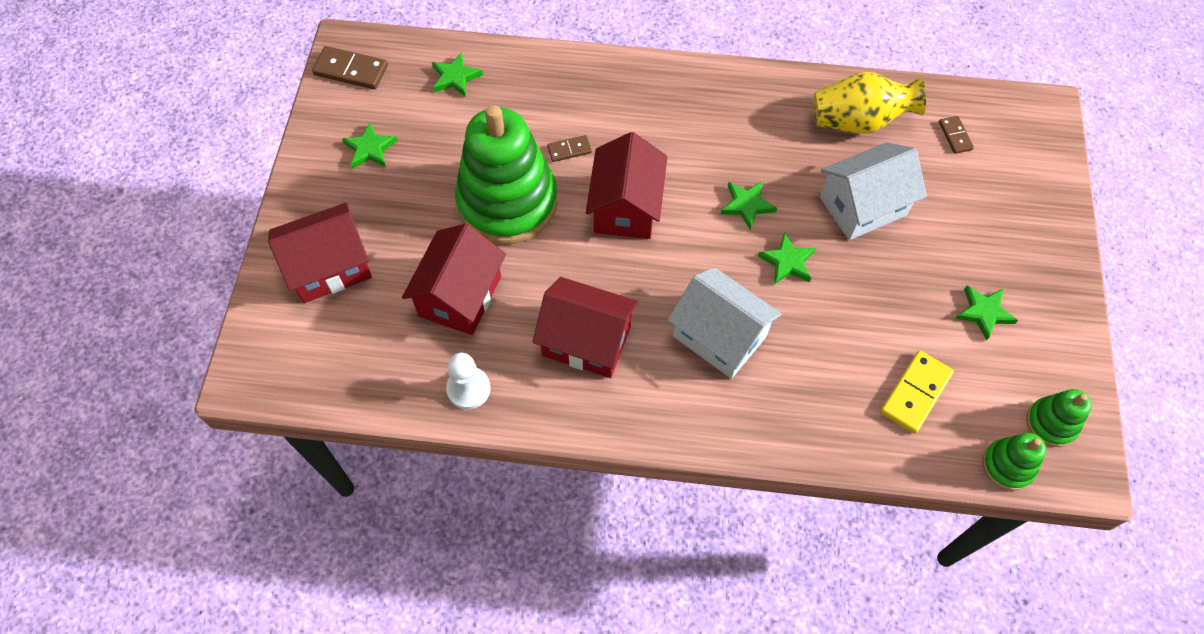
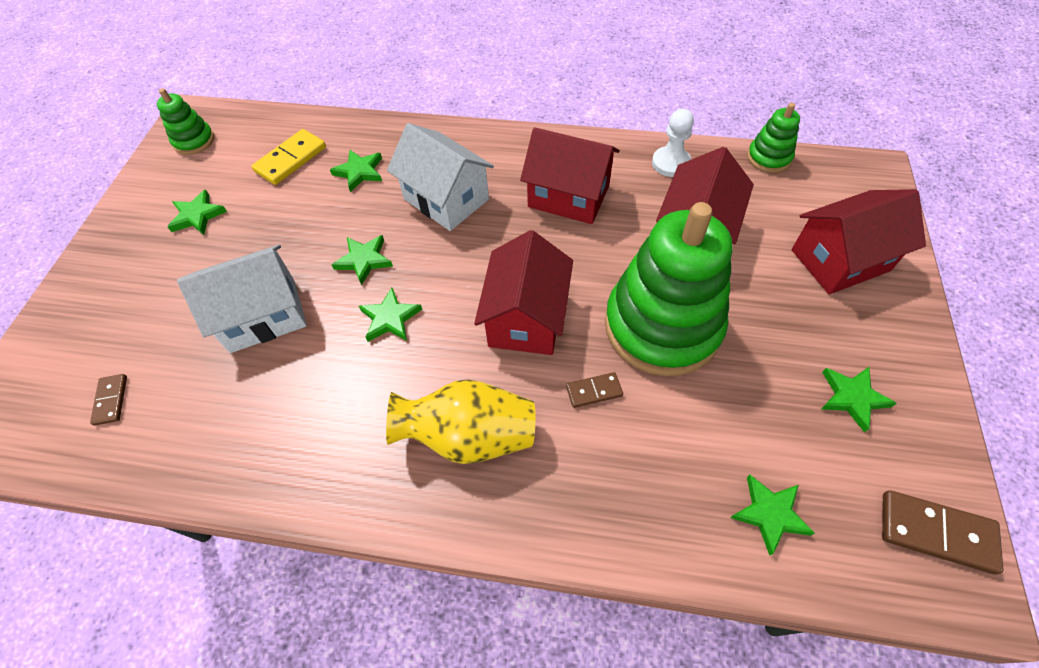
camera: 175 degrees left, 5 degrees down
(826, 374) = (359, 172): none -> green star
(858, 121) = (219, 424): yellow vase -> yellow vase (469, 436)
(1007, 466) = (244, 117): green stacking toy -> green stacking toy (768, 158)

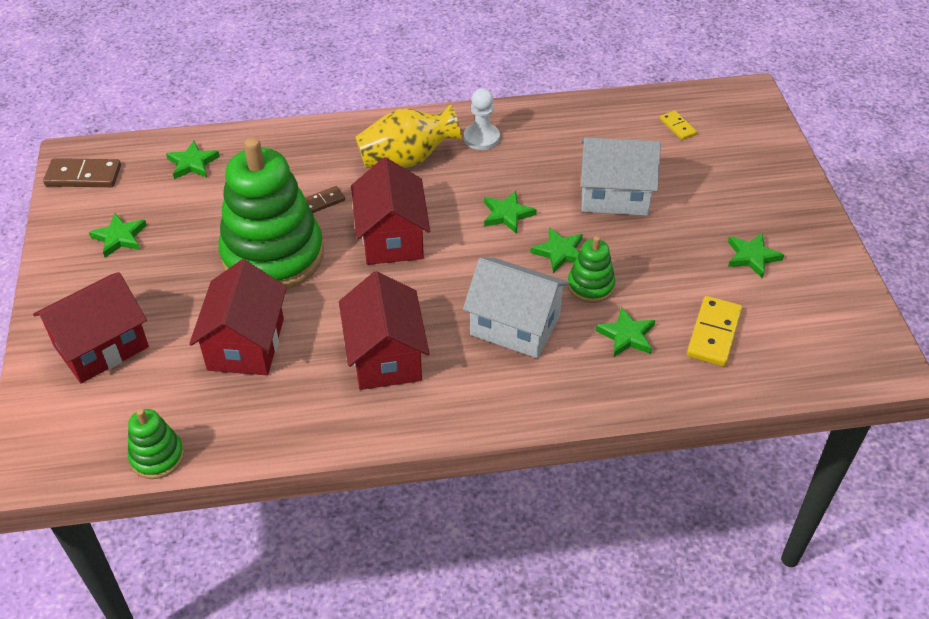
camera: 160 degrees right, 10 degrees down
(111, 400) = (678, 127): brown domino -> yellow domino
(194, 141) = (843, 331): green stacking toy -> green stacking toy (590, 286)
(263, 315) = (614, 195): white house -> white house turned 45 degrees clockwise
(568, 196) = (385, 356): red house -> red house turned 75 degrees clockwise
(670, 163) = (276, 423): white pawn -> white pawn (481, 138)

